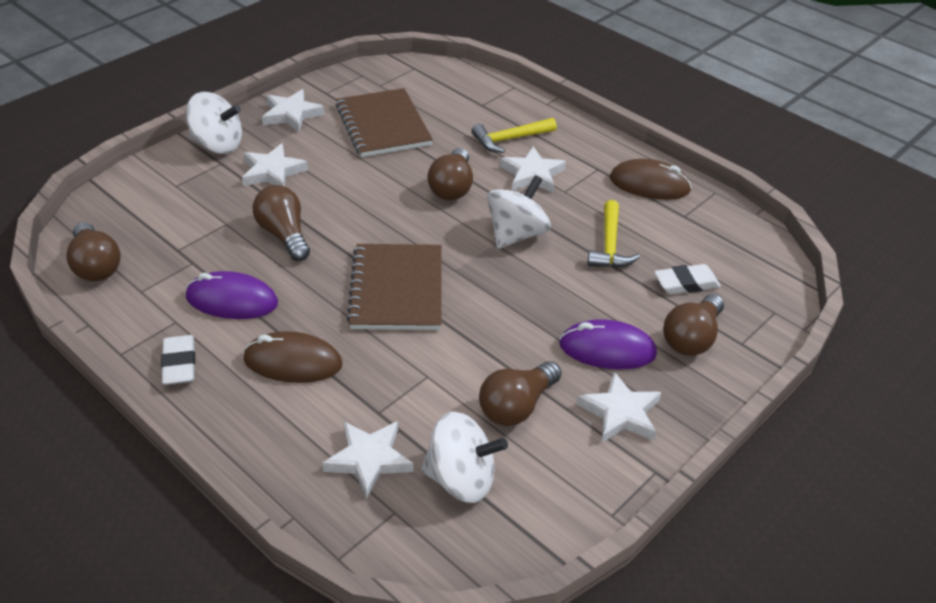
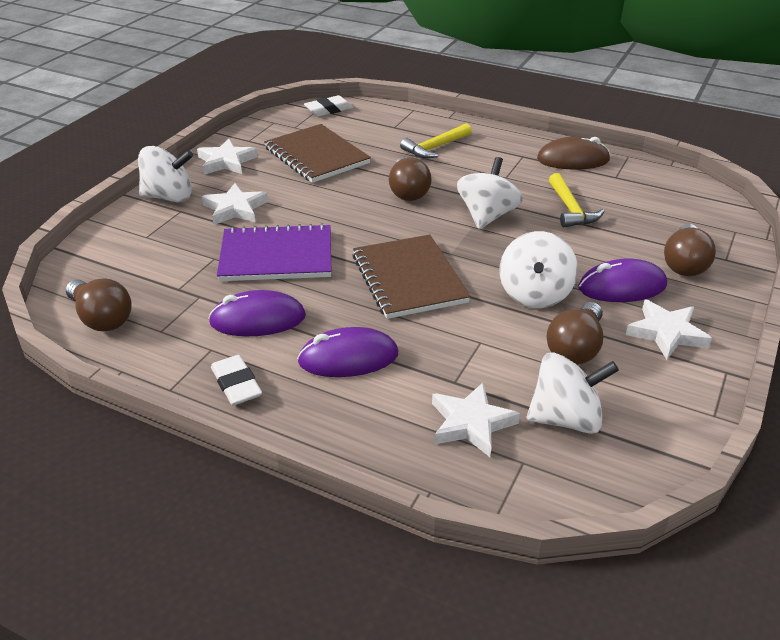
camera: 15 degrees left, 5 degrees down
(284, 235) = (276, 256): brown light bulb -> purple notebook
(293, 362) = (348, 358): brown mouse -> purple mouse
(512, 336) = (534, 294): none -> white spinning top
(532, 174) = (471, 169): white star -> none
(686, 283) = (651, 225): white eraser -> white eraser (328, 110)

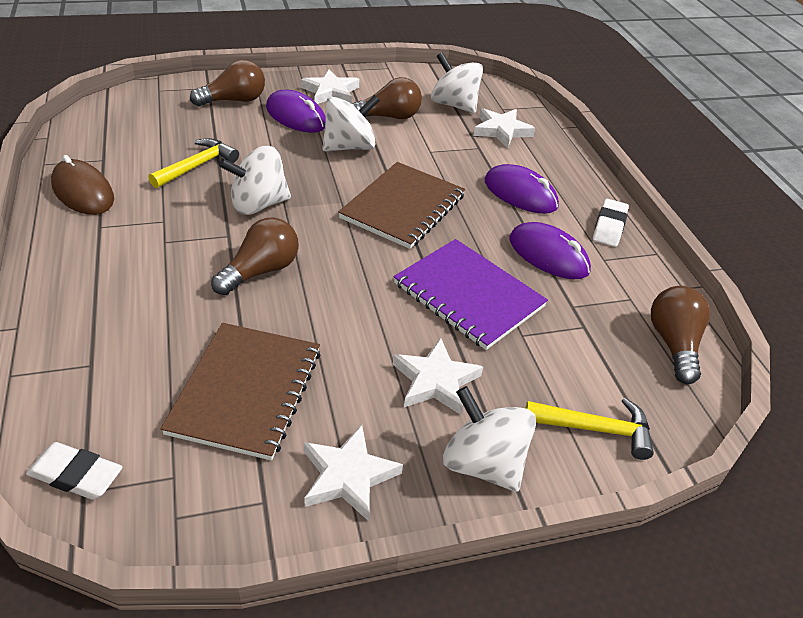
camera: 135 degrees left, 5 degrees up
(435, 147) = (131, 298): yellow hammer -> yellow hammer (595, 429)

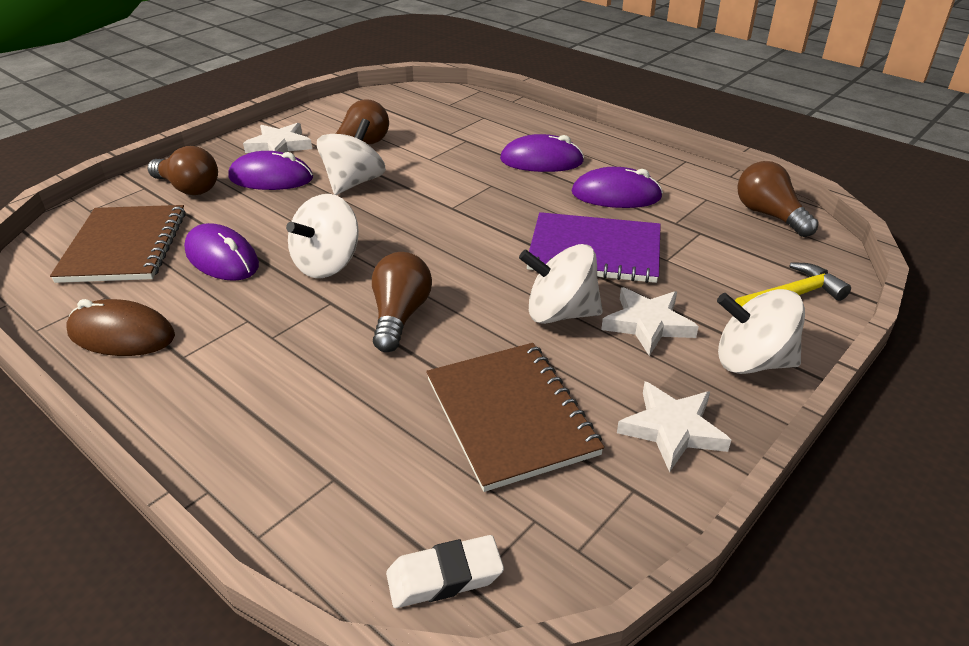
camera: 30 degrees left, 5 degrees down
(197, 166) = (222, 258): yellow hammer -> purple mouse
(234, 100) = (188, 188): brown light bulb -> brown light bulb turned 90 degrees clockwise
(403, 207) = (461, 210): brown notebook -> brown notebook (124, 246)
(454, 105) = (405, 116): white spinning top -> white spinning top (560, 313)
(501, 131) = (469, 121): white star -> none
(609, 227) = (633, 156): white eraser -> none

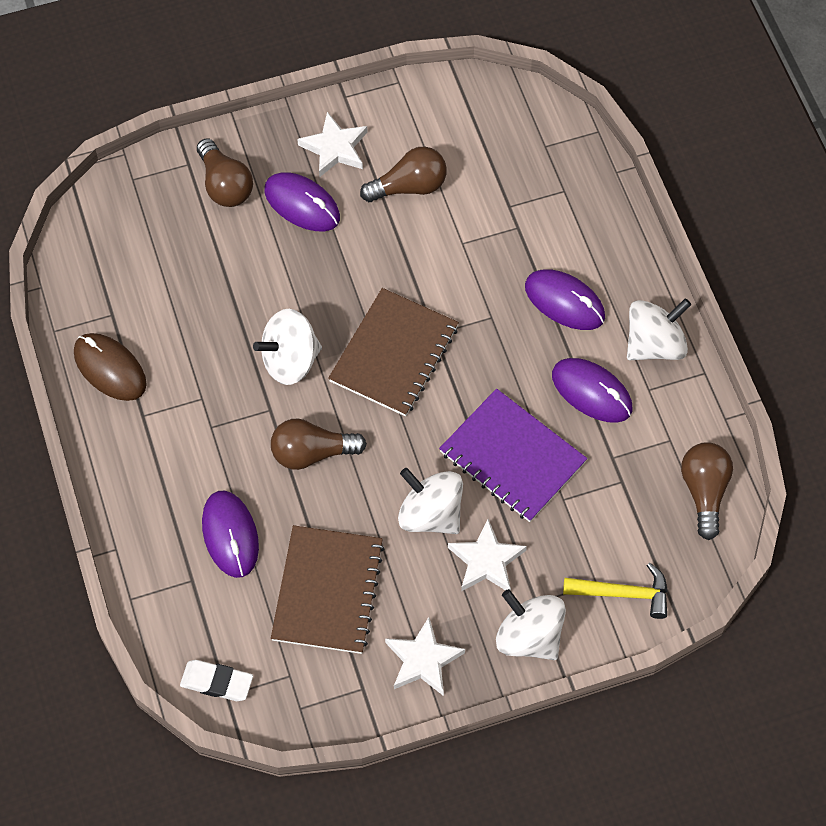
camera: 30 degrees right, 25 degrees up
(124, 246) = (144, 252): brown notebook -> brown notebook (394, 354)
(222, 258) = (213, 309): purple mouse -> purple mouse (230, 535)
(354, 183) = (371, 250): white spinning top -> white spinning top (654, 344)
(400, 316) = (312, 453): brown light bulb -> brown light bulb turned 135 degrees counterclockwise

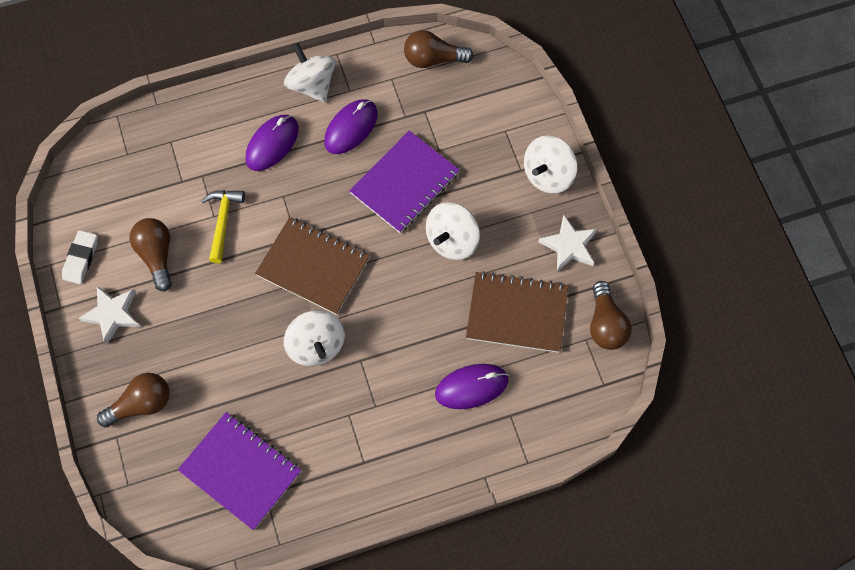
camera: 90 degrees left, 5 degrees up
(110, 369) = (319, 492): brown mouse -> none
(140, 288) = (240, 471): none -> purple notebook
(217, 682) = (594, 392): white eraser -> white eraser (81, 259)
(302, 204) = (167, 340): purple mouse -> none
(312, 453) = (400, 327): brown light bulb -> brown light bulb (605, 324)
(486, 561) = (489, 202): white star -> none
(623, 593) = (513, 113): yellow hammer -> yellow hammer (223, 221)

